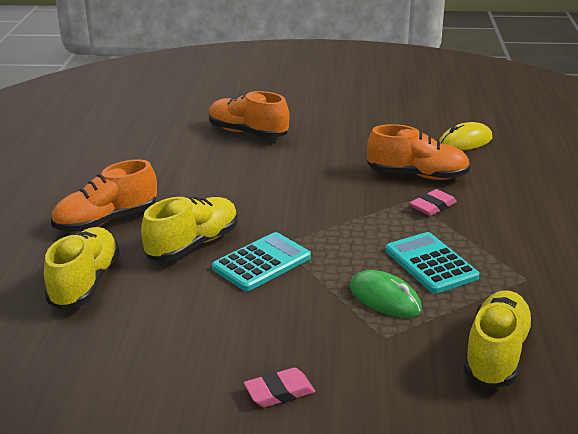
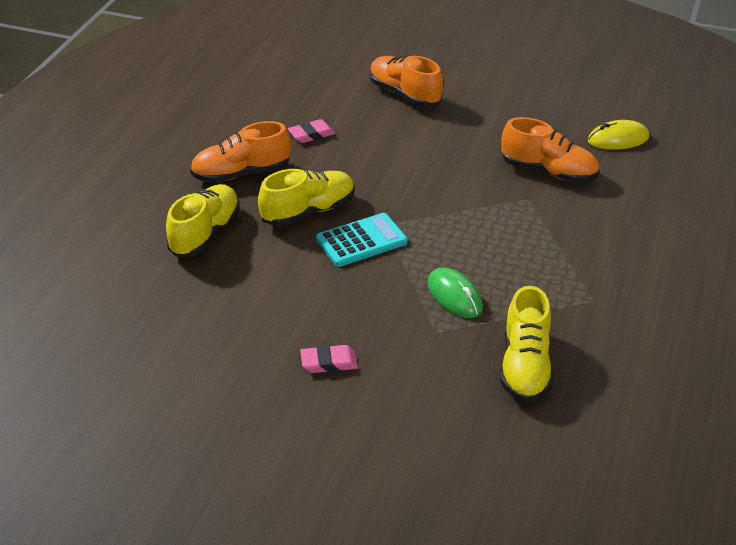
camera: 15 degrees right, 10 degrees up
(430, 263) = (512, 269): turquoise calculator -> none
(432, 206) = (546, 209): pink eraser -> pink eraser (311, 134)
(496, 354) = (525, 366): yellow shoe -> yellow shoe turned 150 degrees clockwise

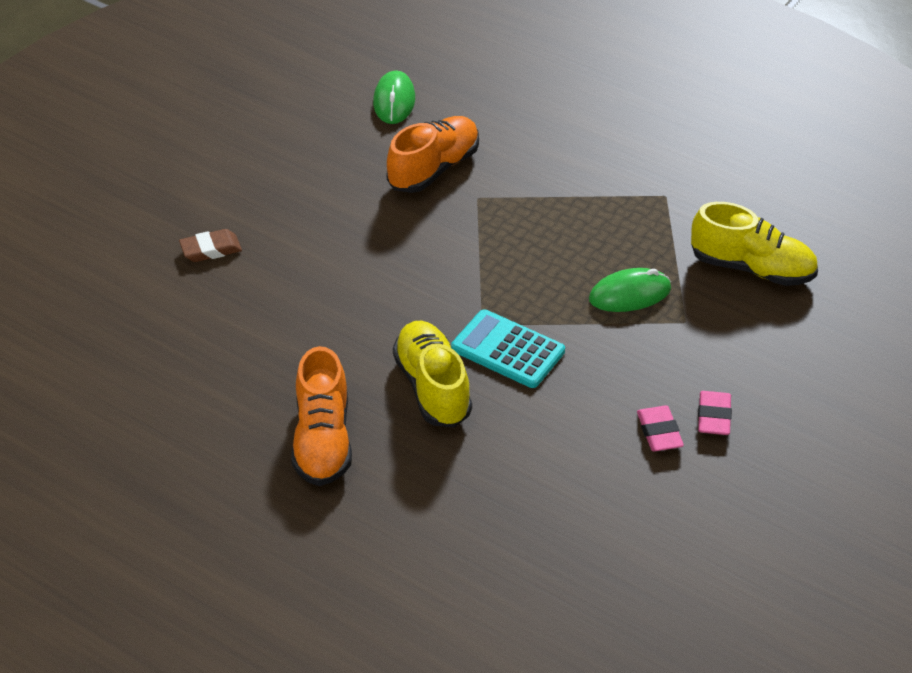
camera: 75 degrees left, 5 degrees up
(205, 234) = (442, 495): yellow shoe -> none
(311, 134) = (262, 355): pink eraser -> pink eraser (659, 432)
(361, 241) = (507, 350): turquoise calculator -> turquoise calculator turned 45 degrees counterclockwise
(404, 94) = (211, 249): orange shoe -> brown eraser
(618, 139) = (394, 101): yellow mouse -> green mouse

